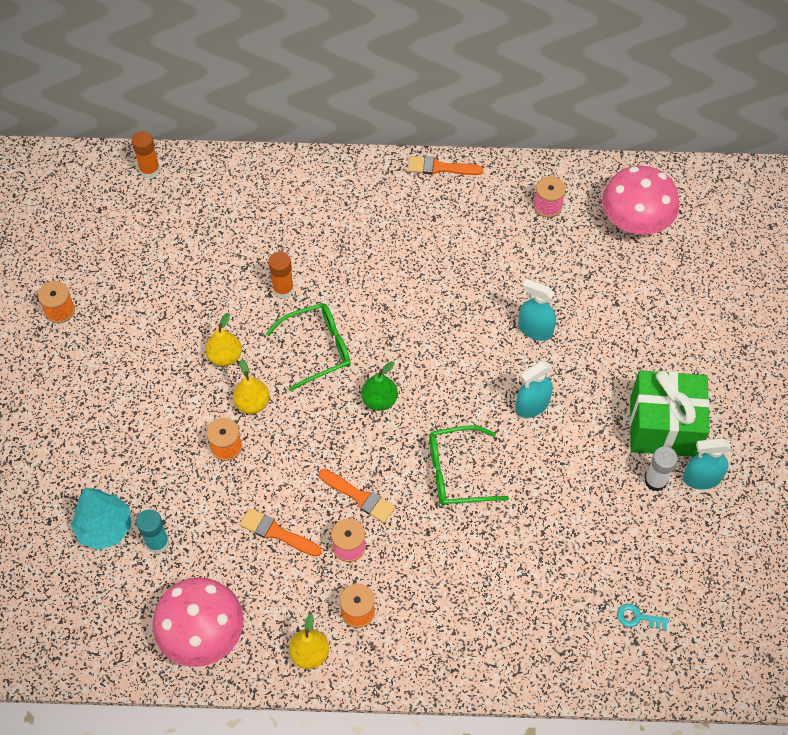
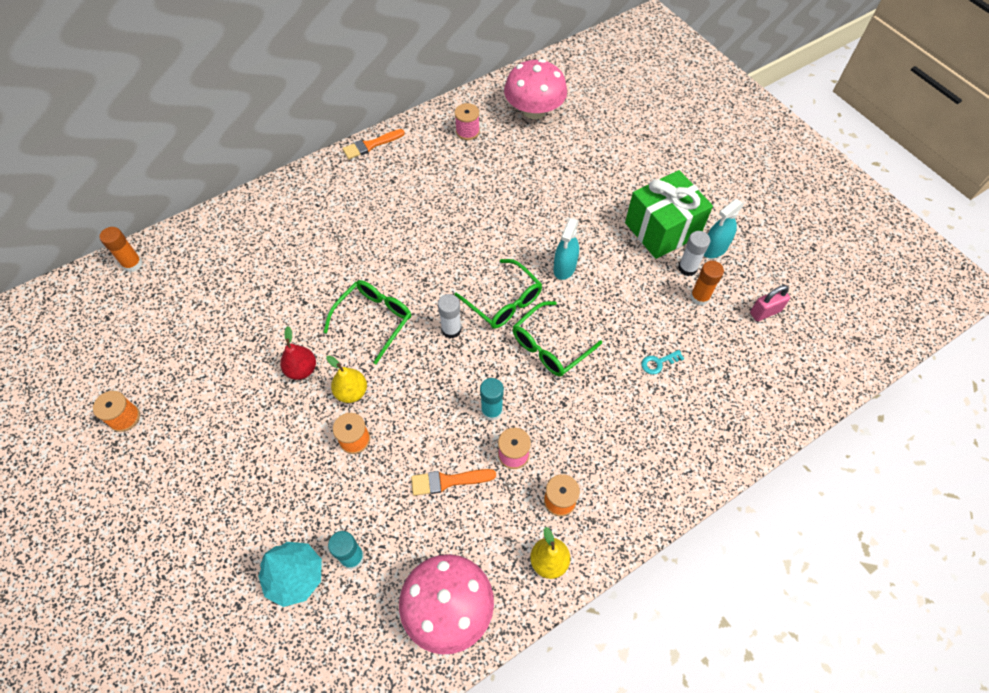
camera: 35 degrees left, 0 degrees up
(225, 356) = (302, 369): yellow pear -> red pear
(283, 289) = (313, 292): orange glue stick -> orange glue stick (699, 297)
(359, 497) = (491, 410): orange brush -> turquoise glue stick
(379, 400) = (451, 329): green pear -> white glue stick
(447, 403) = (504, 301): none -> green glasses
(535, 330) = (525, 216): turquoise spray bottle -> none
(637, 617) = (755, 368): turquoise key -> turquoise key (658, 363)
(696, 572) = (765, 312): none -> pink padlock

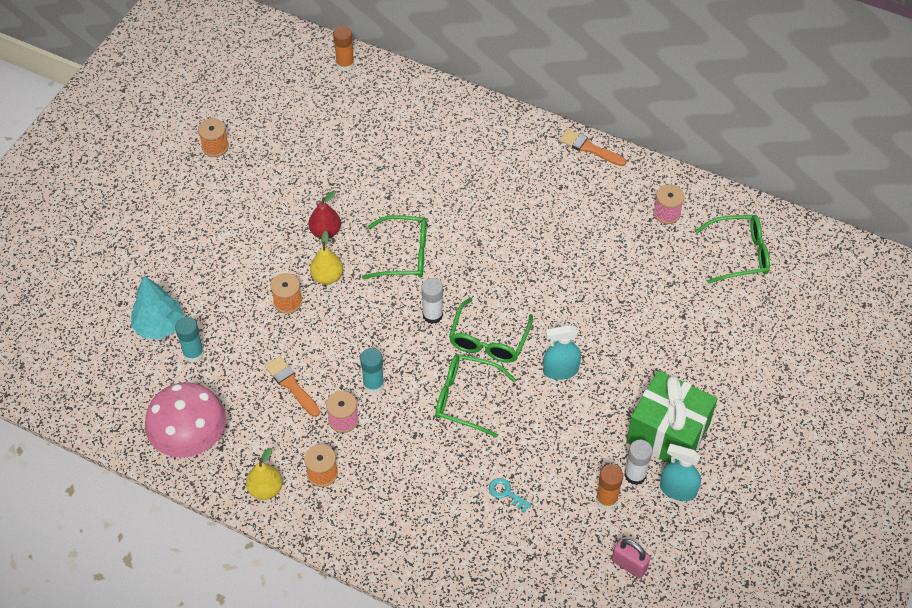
camera: 60 degrees right, 5 degrees down
(534, 110) = (739, 254): pink mushroom -> green glasses

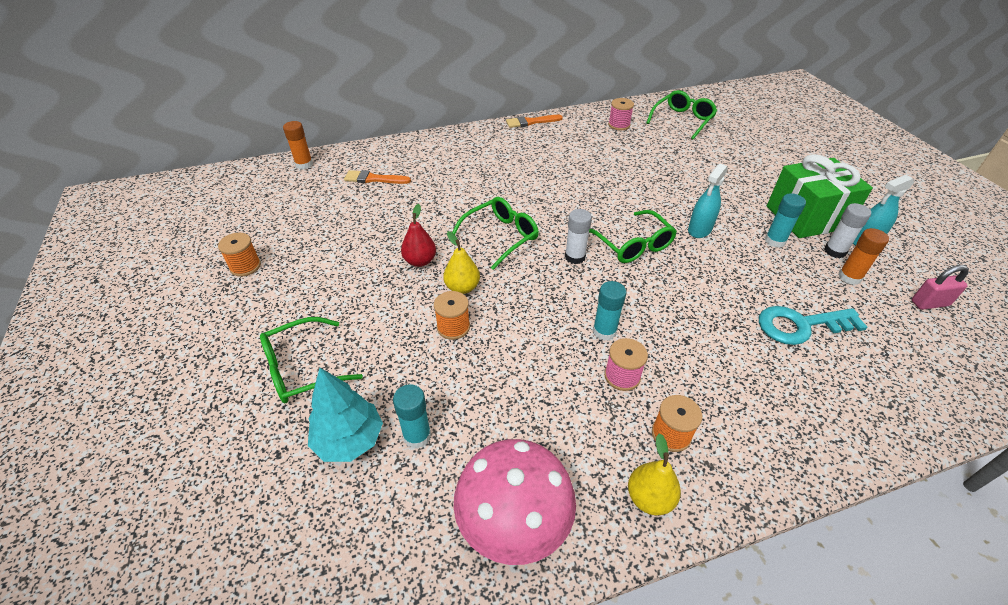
camera: 45 degrees left, 10 degrees down
(291, 385) = (543, 386): orange brush -> orange brush (374, 179)
(466, 398) = (677, 289): green glasses -> green glasses (302, 368)
(506, 493) = (800, 325): turquoise key -> turquoise key, size x2.08
(603, 428) = (775, 241): none -> turquoise glue stick

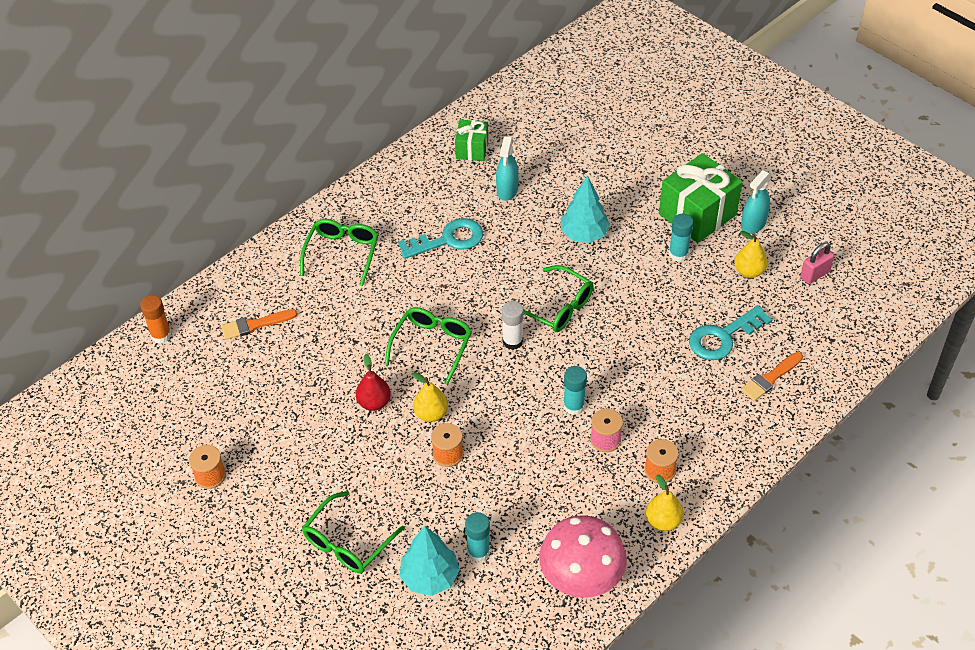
camera: 25 degrees left, 5 degrees up
(531, 122) = (373, 179): orange brush -> orange brush (770, 378)
(564, 171) = (448, 240): none -> turquoise key
(619, 125) = (472, 149): pink spool -> green gift
(682, 120) = (536, 118): green glasses -> green glasses (342, 253)
(686, 201) = (584, 234): none -> turquoise tree
(699, 229) = (609, 266): turquoise spray bottle -> turquoise spray bottle (507, 190)
(835, 251) = (731, 246): white glue stick -> none
(849, 277) = (749, 271): orange glue stick -> yellow pear

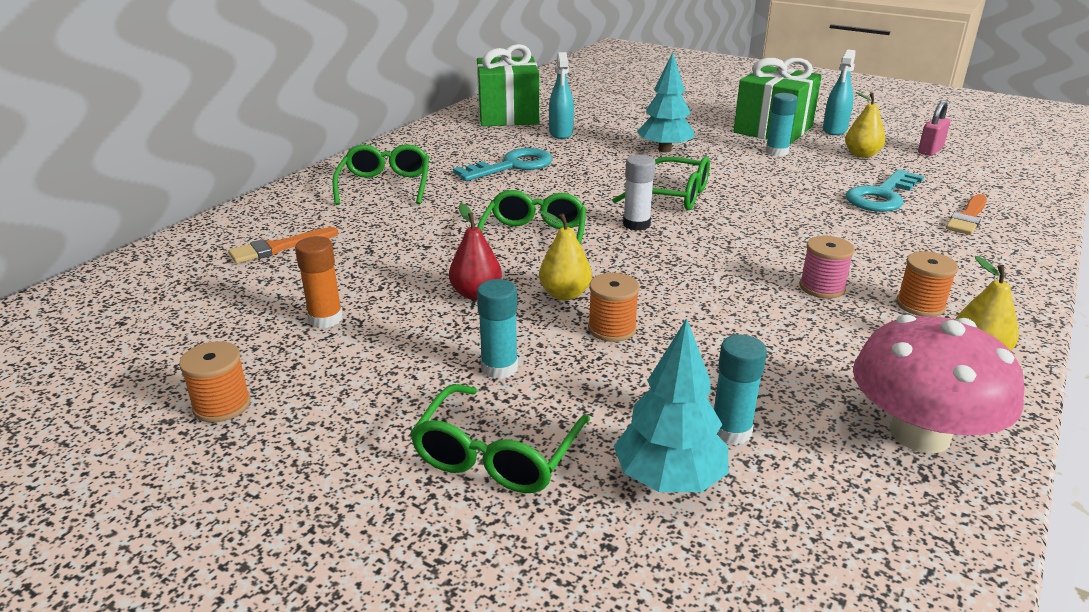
camera: 15 degrees left, 20 degrees down
(161, 335) = (135, 270): orange glue stick -> orange glue stick (325, 319)
(472, 149) = (508, 115): green gift -> green gift, size x1.80
(573, 406) = (755, 265): turquoise glue stick -> turquoise glue stick (499, 368)

